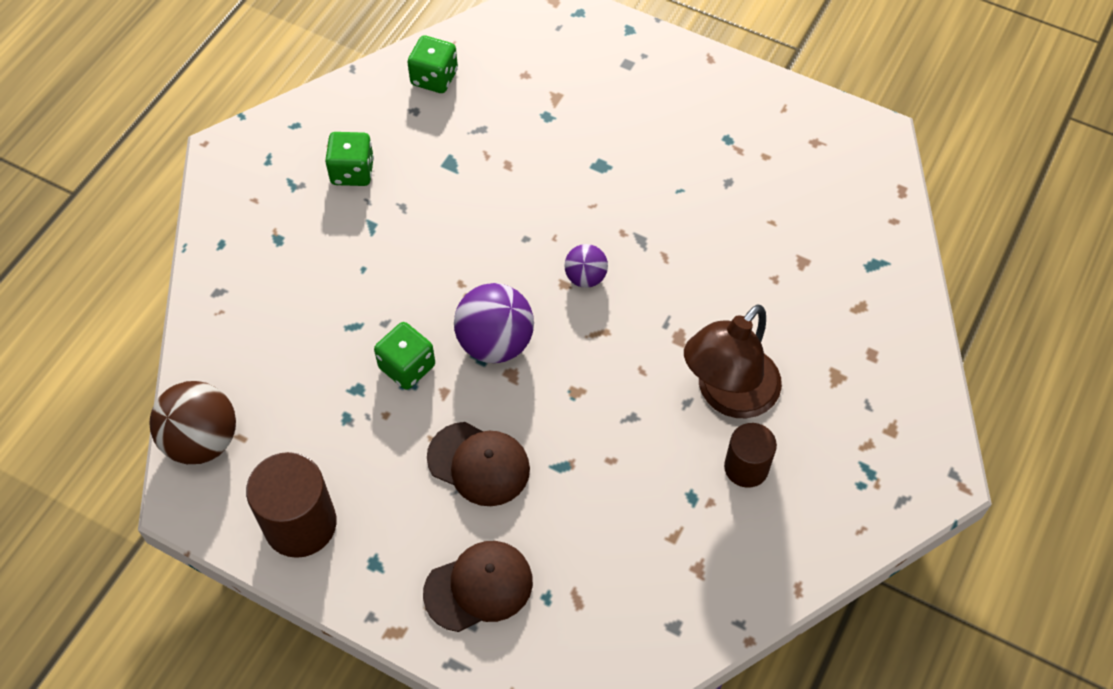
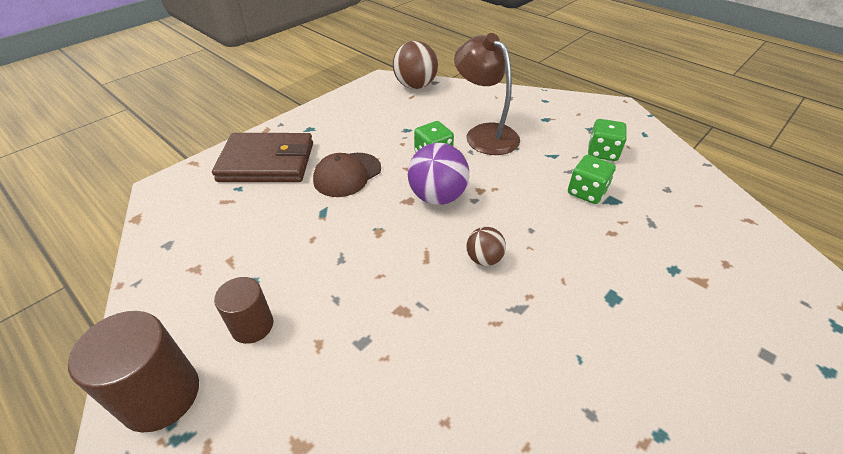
camera: 105 degrees right, 15 degrees down
(300, 524) = (349, 108): brown cylinder -> brown cylinder (161, 395)
(434, 78) = (707, 205): green dice -> green dice (586, 192)
(478, 587) = (267, 162): brown cap -> brown wallet
(585, 277) = (484, 259): purple ball -> brown ball
(728, 395) = (327, 332): brown lamp -> brown lamp (484, 134)

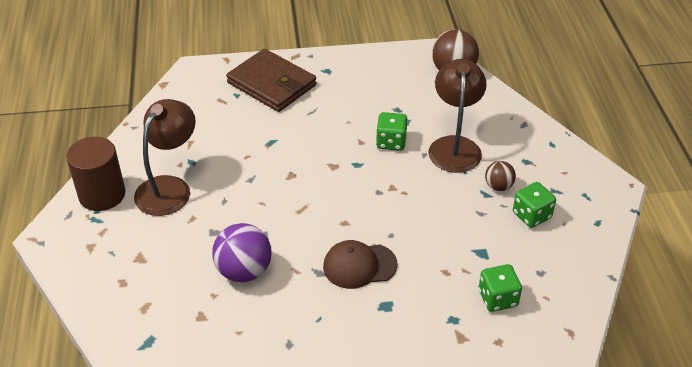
camera: 40 degrees right, 0 degrees up
(252, 325) = (169, 187): brown cylinder -> brown lamp
(347, 175) = (314, 123): brown cap -> brown cap (359, 266)
(437, 197) = (356, 175): purple ball -> purple ball (244, 271)
(484, 259) = (335, 232): brown ball -> brown ball (498, 186)
(586, 192) = (470, 235): green dice -> green dice (497, 298)

